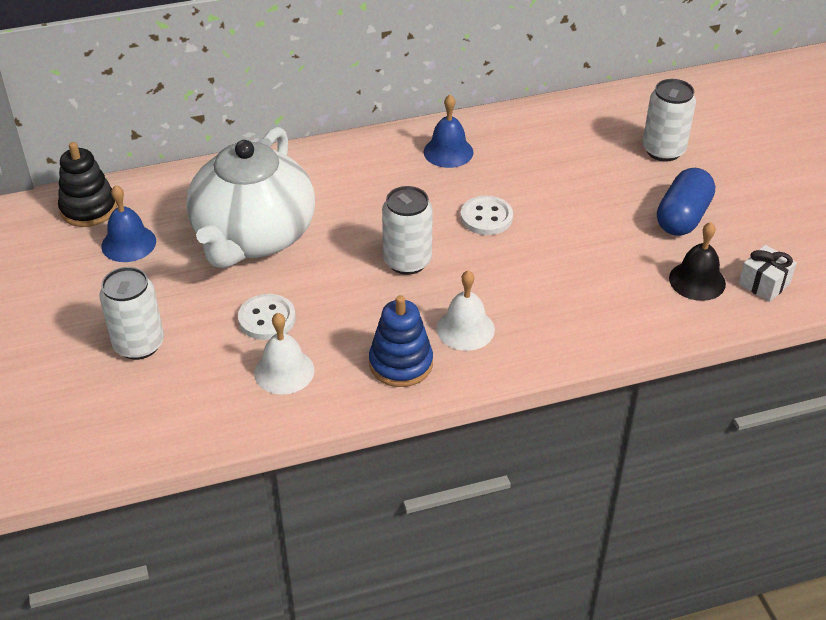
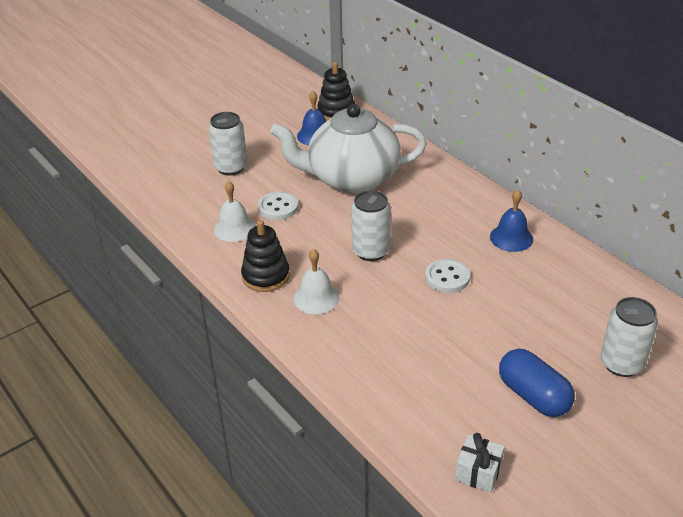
camera: 70 degrees right, 5 degrees down
(401, 363) = (266, 276): blue stacking toy -> black stacking toy
(682, 217) = (533, 396): blue capsule -> blue capsule turned 45 degrees clockwise
(697, 281) = (452, 422): black bell -> none

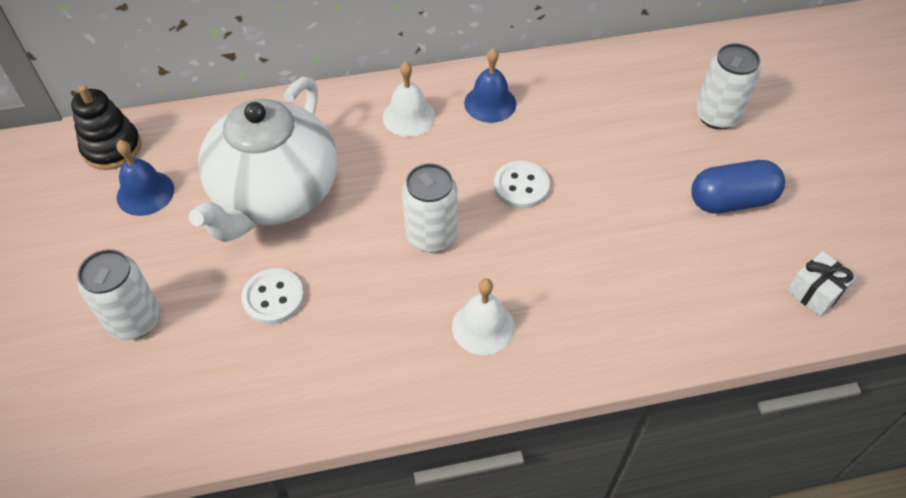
camera: 65 degrees left, 15 degrees up
(234, 228) = (282, 367): white bell -> white bell (409, 117)
(266, 276) = (408, 366): black stacking toy -> none

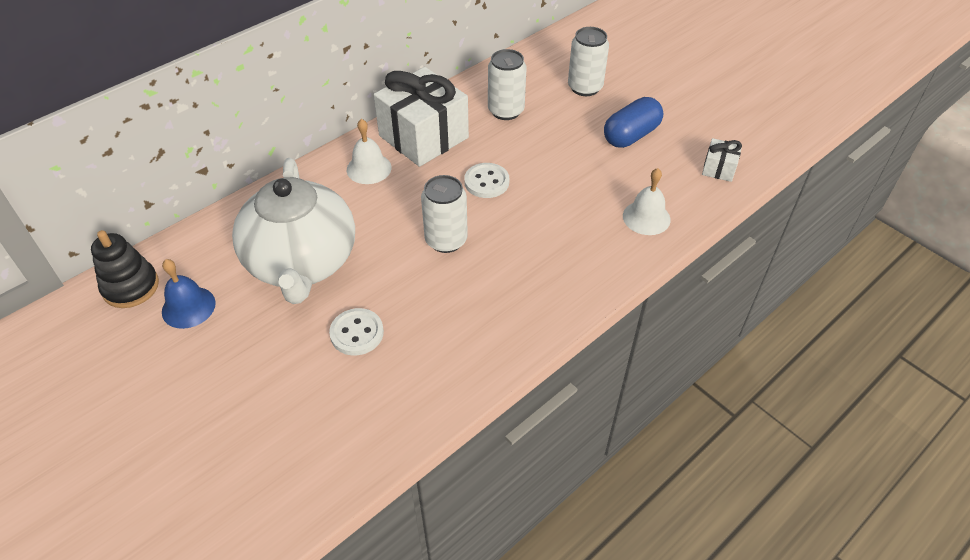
camera: 30 degrees left, 5 degrees down
(135, 320) = (252, 401): white can -> white can (506, 111)
(483, 327) = (527, 282): white bell -> white bell (646, 217)
(490, 103) = (423, 137): blue bell -> white gift

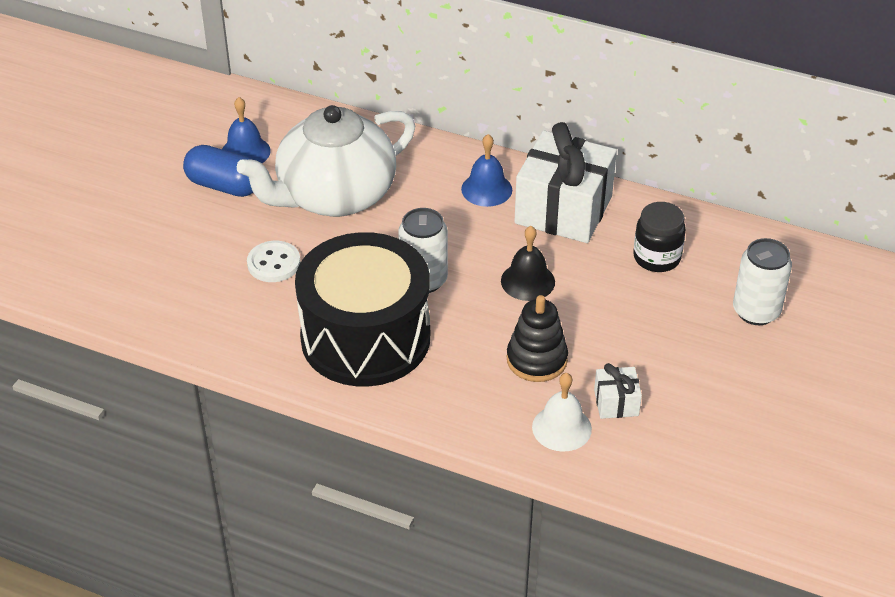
camera: 65 degrees right, 5 degrees down
(131, 287) = (248, 110): black stacking toy -> black stacking toy (537, 360)
(369, 168) = (486, 189): white bell -> blue bell
(486, 182) = (527, 281): white button -> black bell
(489, 299) = (365, 337): none -> black drum
(506, 111) = (657, 258): white can -> black jar
(631, 135) = (697, 378): blue capsule -> blue capsule (224, 186)
(719, 169) = (696, 475): white gift -> white gift (616, 403)

